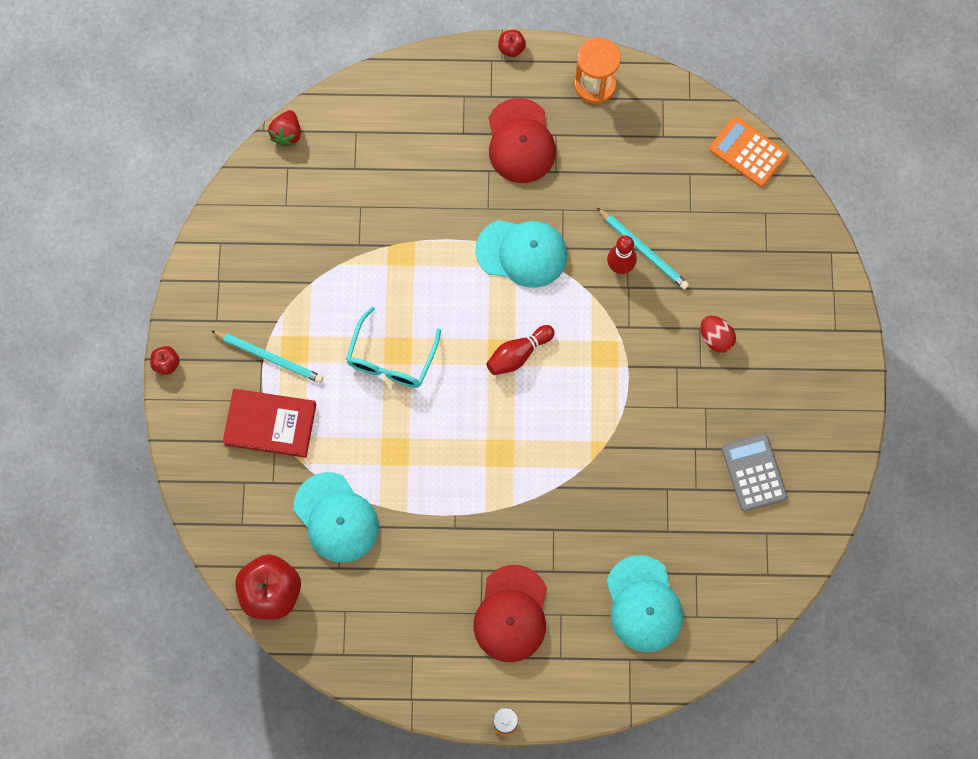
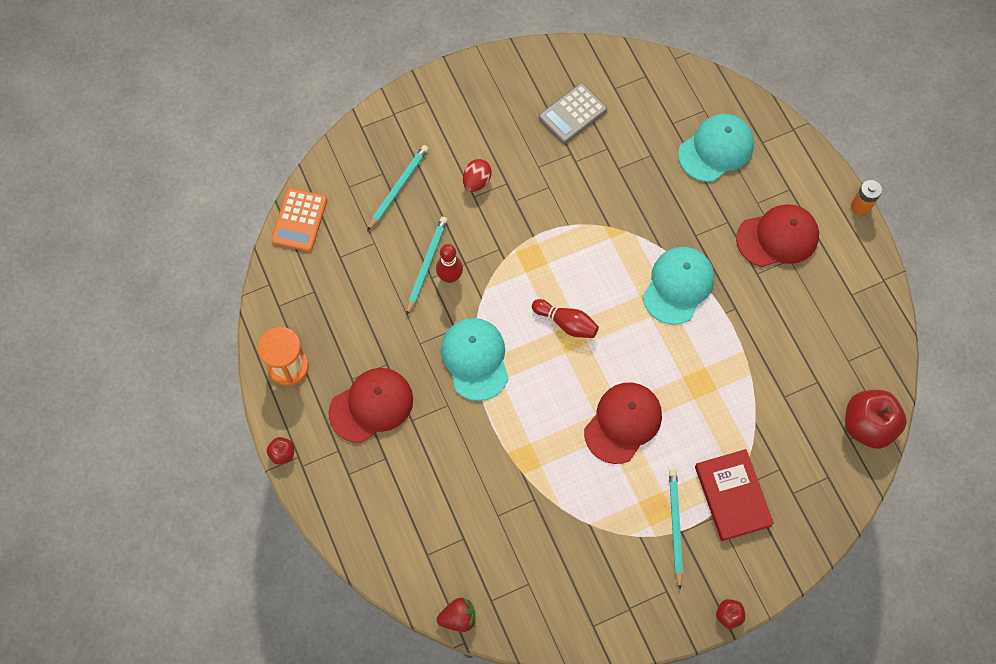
camera: 115 degrees left, 5 degrees down
(336, 517) = (779, 403): turquoise cap -> turquoise cap (678, 286)
(391, 359) = (623, 423): turquoise glasses -> red cap
(743, 259) = (398, 188): none -> turquoise pencil

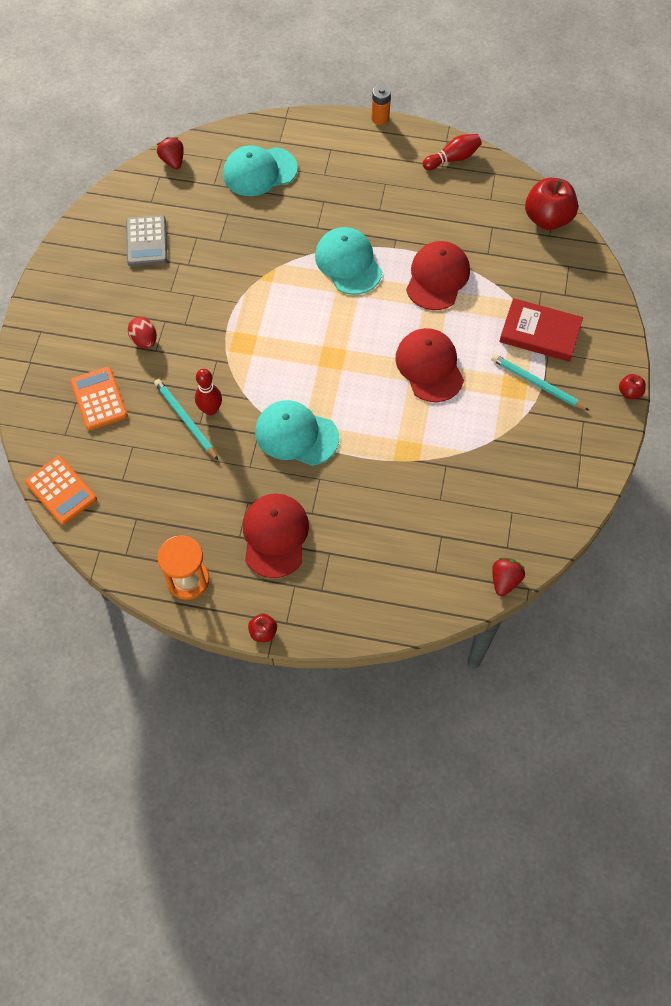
camera: 55 degrees left, 5 degrees down
(398, 188) = (99, 399): turquoise pencil -> orange calculator
(566, 323) = (318, 353): red bowling pin -> red bowling pin (453, 159)
(670, 75) = (173, 161): none -> red strawberry
(716, 149) = (259, 172): turquoise cap -> turquoise cap turned 105 degrees counterclockwise
(777, 237) = (362, 180): red cap -> red cap (437, 277)

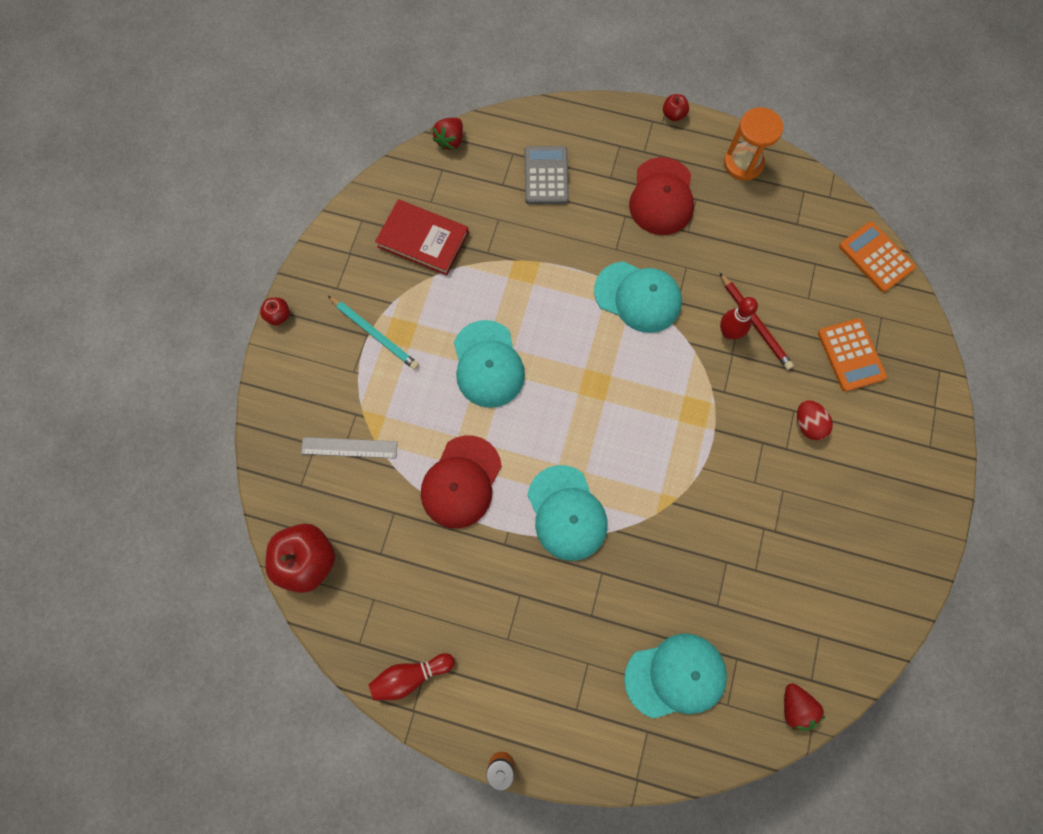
camera: 175 degrees left, 10 degrees up
(146, 241) = (819, 569): grey calculator -> grey calculator (546, 176)
(185, 420) = (755, 323): turquoise pencil -> red pencil
(429, 366) = (488, 364): red cap -> turquoise cap
(536, 294) = (349, 448): none -> grey ruler
(540, 333) = (356, 396): red book -> red book (423, 240)

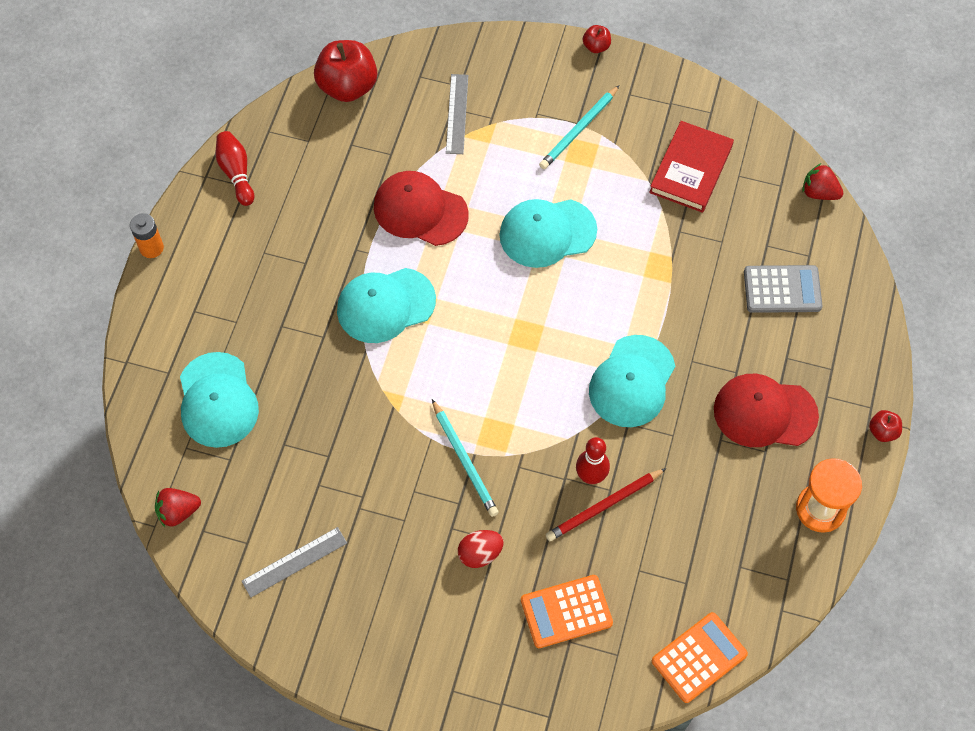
camera: 90 degrees right, 10 degrees down
(721, 438) = (464, 460): none -> turquoise pencil
(833, 589) = (294, 562): none -> grey ruler

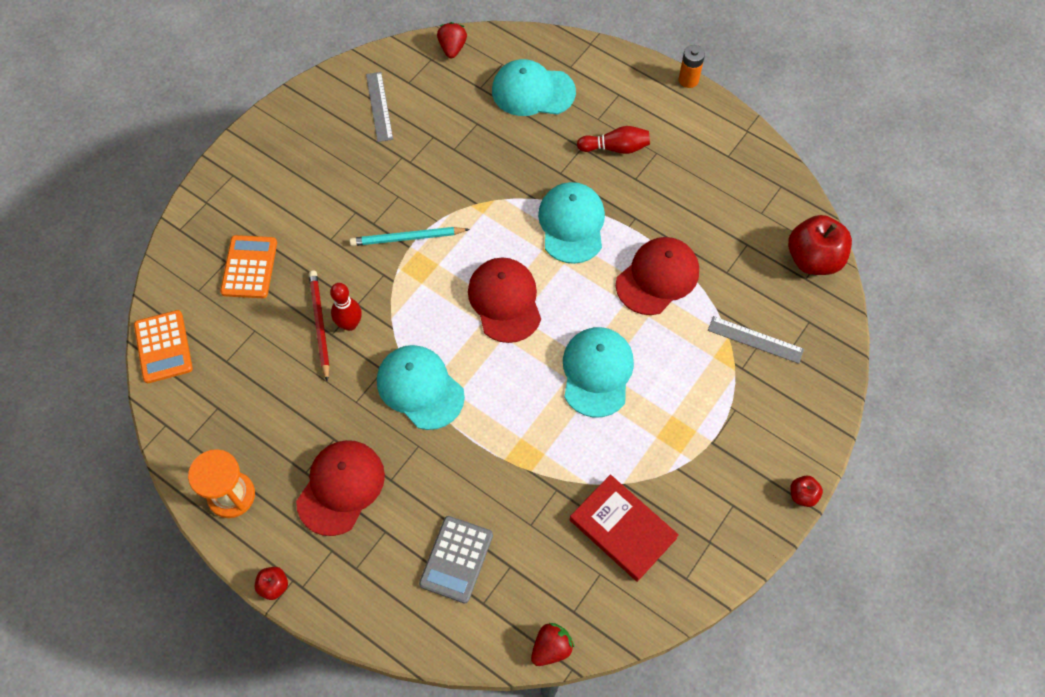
camera: 110 degrees right, 0 degrees up
(236, 173) = (743, 152): red bowling pin -> red bowling pin (615, 148)
(480, 554) = (325, 224): red egg -> none
(502, 338) = (505, 301): none -> red cap
(579, 130) = (703, 441): turquoise pencil -> none

